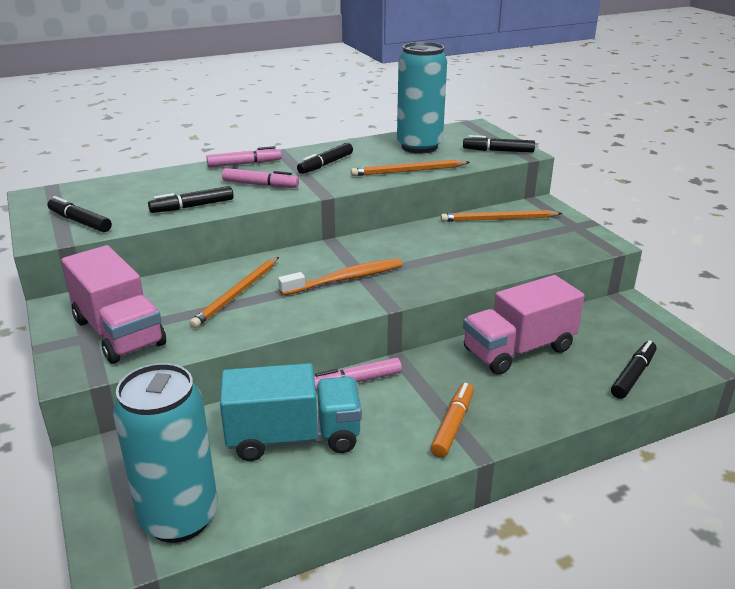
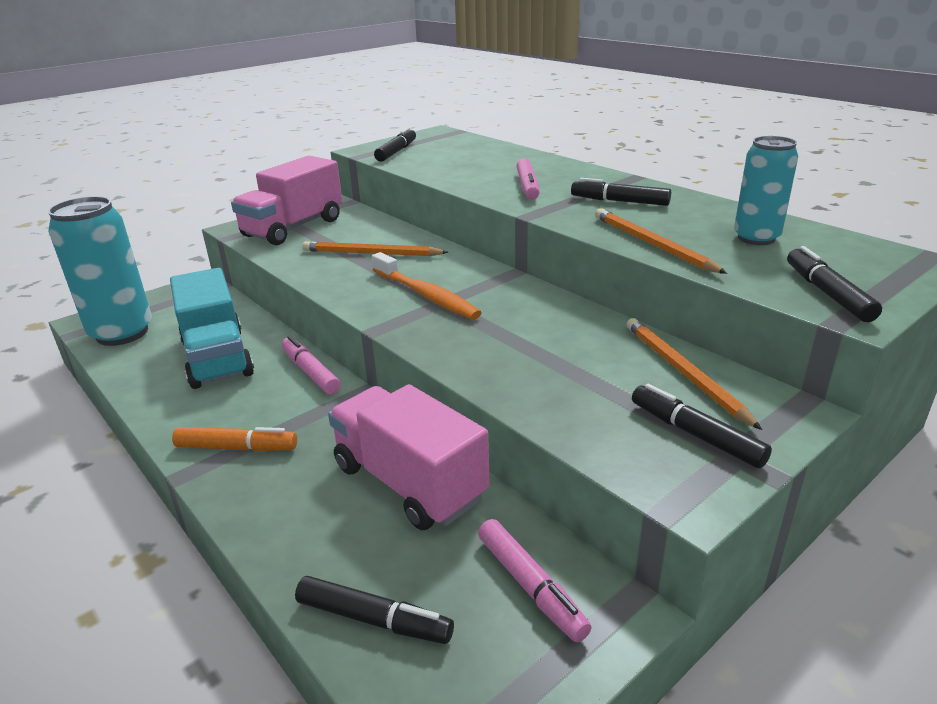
camera: 75 degrees right, 0 degrees up
(192, 206) = (452, 174): black marker -> black marker (695, 434)
(244, 164) = (577, 171): pink marker -> pink marker (530, 586)
(419, 147) = (756, 238): turquoise can -> turquoise can, size x0.61

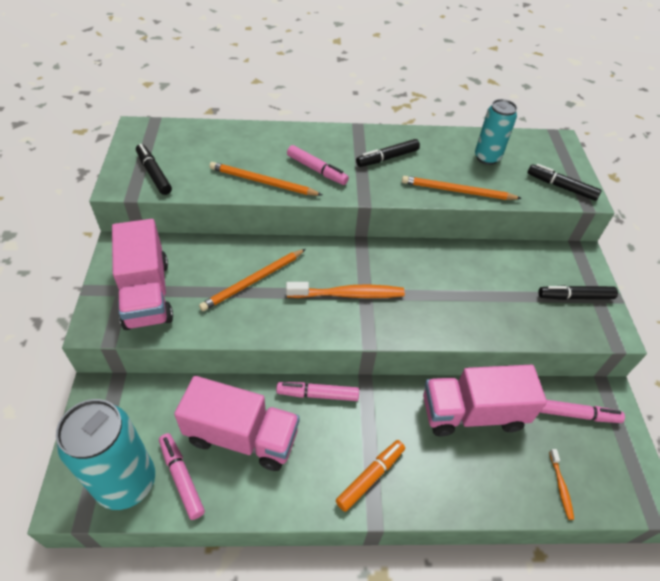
camera: 55 degrees left, 20 degrees up
(146, 352) = (181, 478): none -> pink marker
(217, 358) = (242, 436): turquoise truck -> pink truck
(374, 619) = (560, 486): black marker -> orange toothbrush
(683, 372) = (526, 262): orange pencil -> orange pencil (262, 182)

